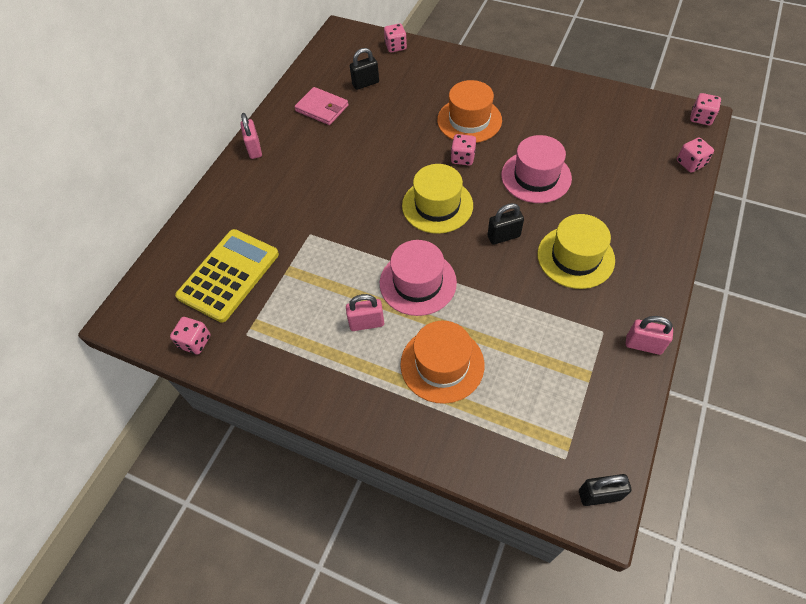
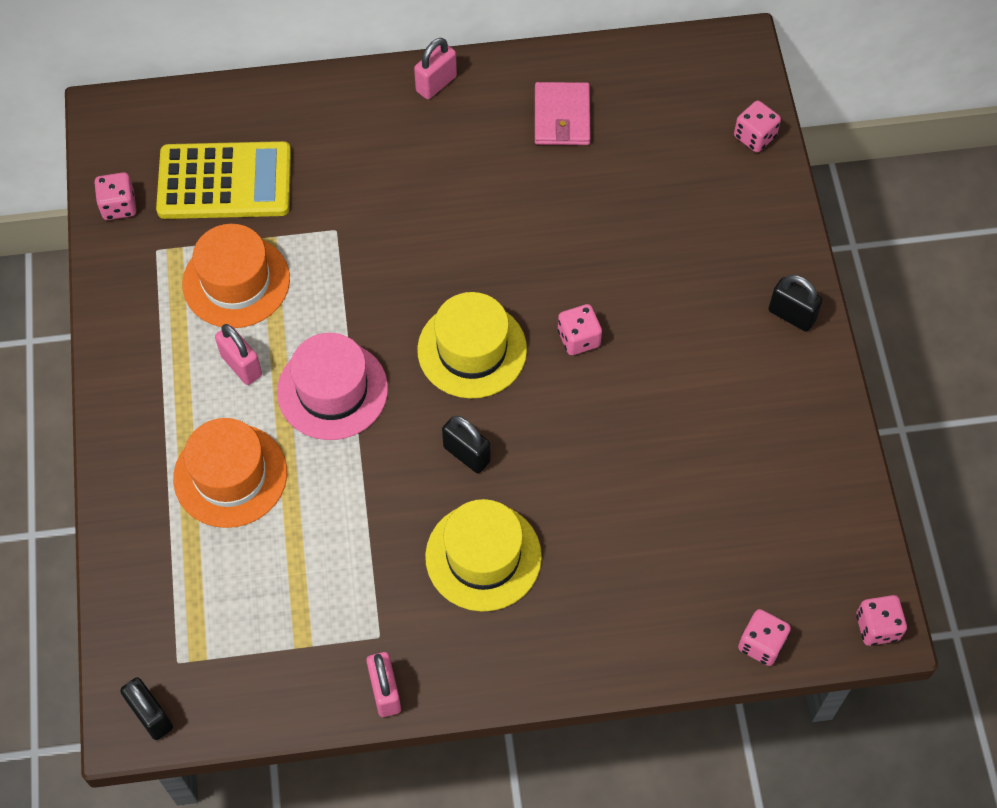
camera: 55 degrees right, 5 degrees up
(365, 83) = (647, 141): black padlock -> black padlock (791, 315)
(469, 120) = (660, 311): orange hat -> orange hat (236, 281)
(536, 177) = (601, 447): pink hat -> none

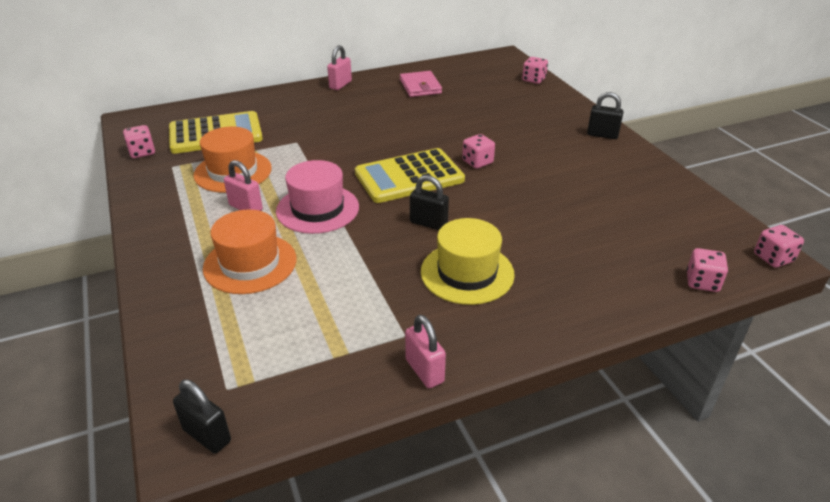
camera: 15 degrees left, 25 degrees down
(472, 350) = (409, 177): yellow hat -> yellow calculator

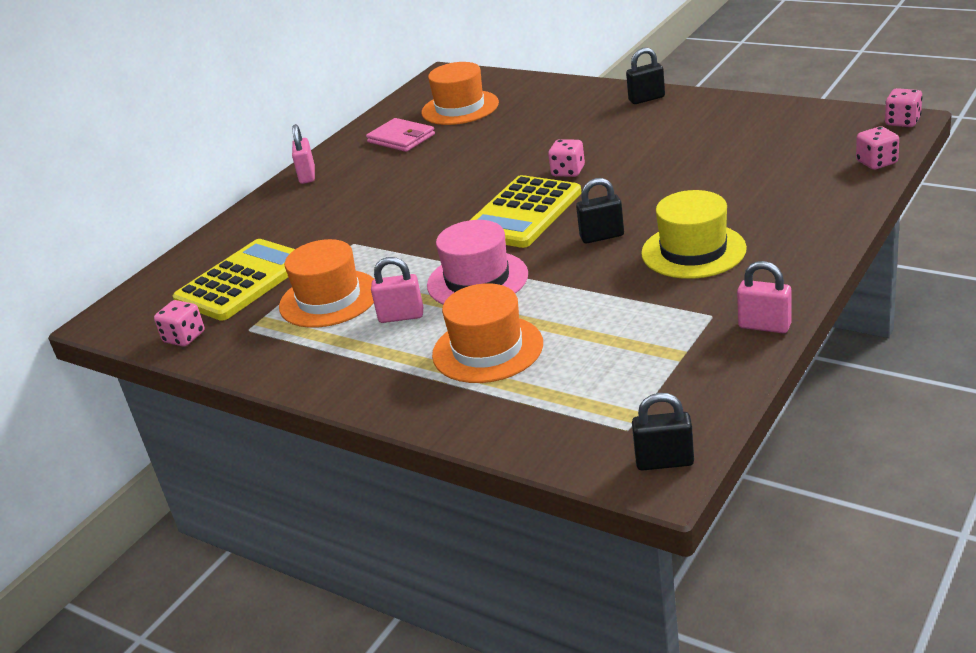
camera: 30 degrees left, 5 degrees down
(480, 83) = (460, 108): none -> orange hat
(533, 80) = (510, 82): pink dice -> none

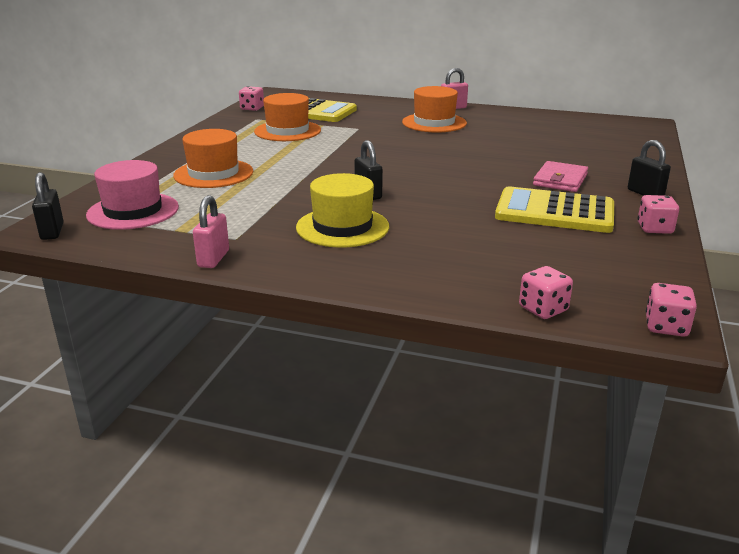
camera: 70 degrees right, 5 degrees down
(401, 138) = (520, 123): pink wallet -> pink wallet (560, 180)
(401, 316) = (262, 149): pink padlock -> none
(460, 108) = (584, 133): orange hat -> orange hat (434, 123)
(477, 280) = (305, 163): pink hat -> pink hat (133, 211)
(523, 213) = (405, 167): yellow calculator -> yellow calculator (554, 212)
(568, 171) = (479, 175): pink dice -> pink dice (654, 228)

